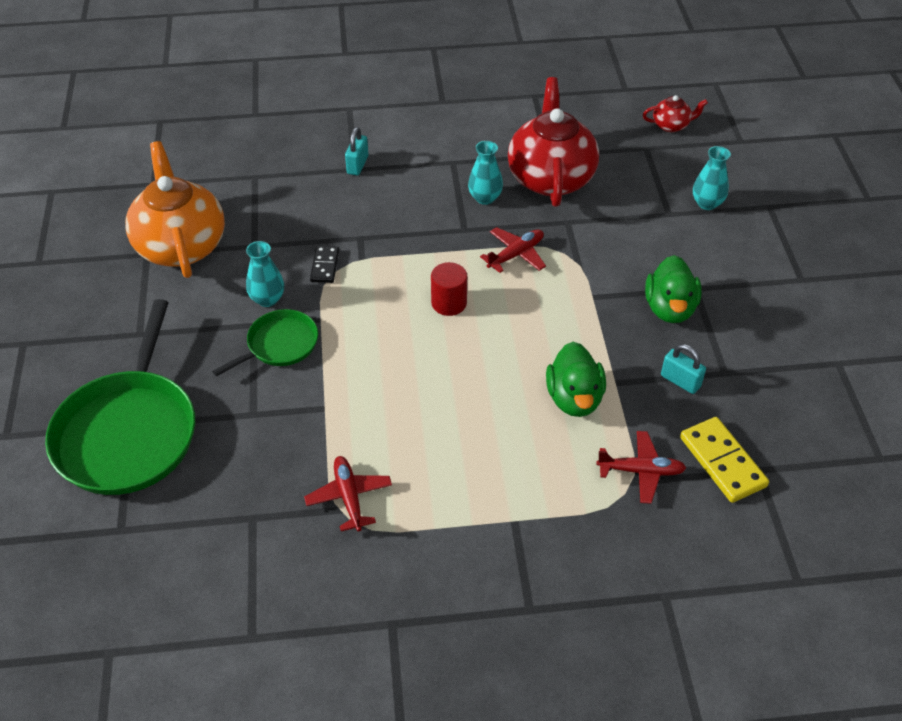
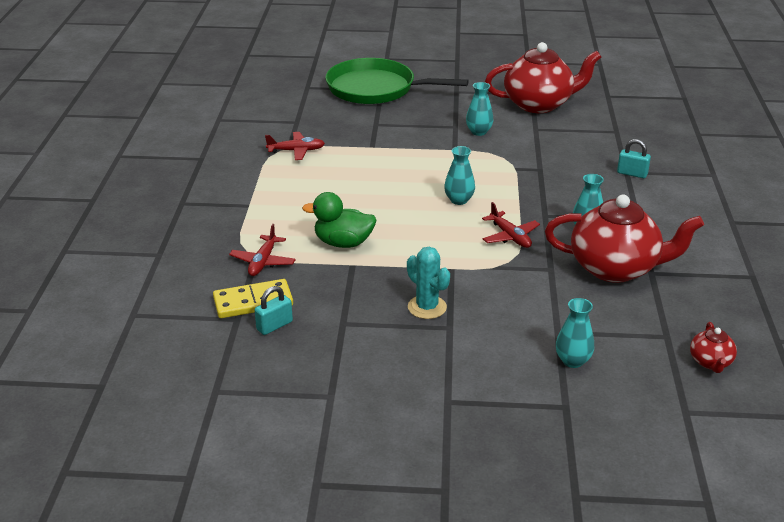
camera: 100 degrees right, 15 degrees down
(181, 245) = (539, 104): orange teapot -> red teapot
(279, 345) = (433, 134): green pan -> none
(324, 266) = (509, 153): black domino -> none
(449, 303) = (459, 200): red cylinder -> turquoise vase
(669, 308) = (427, 307): green duck -> turquoise cactus
(680, 381) = (342, 297): turquoise padlock -> turquoise padlock (274, 325)

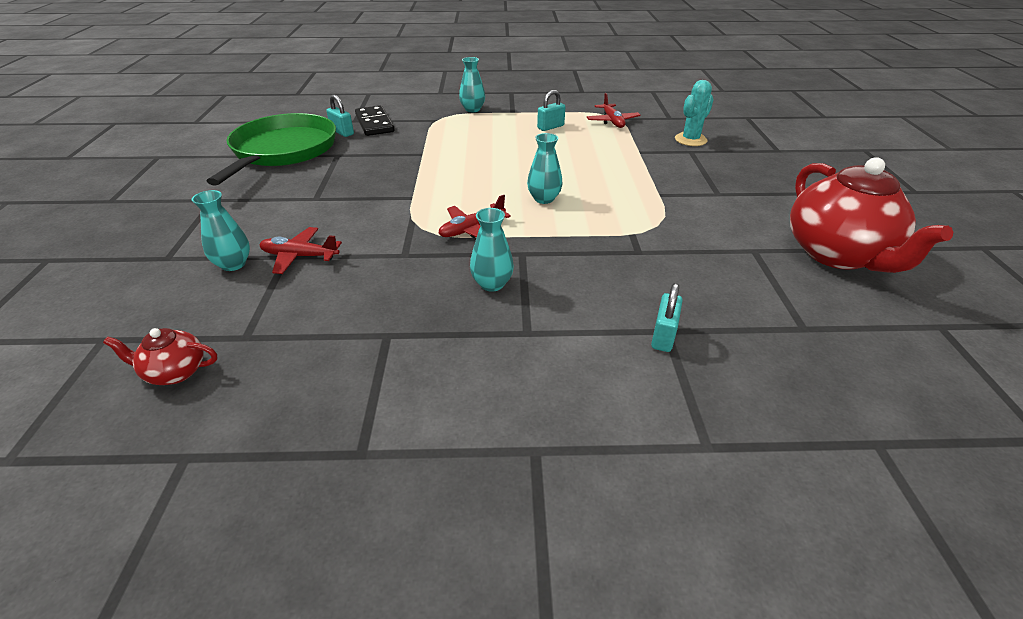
camera: 85 degrees right, 5 degrees up
(253, 302) = (374, 123): yellow domino -> black domino
(263, 262) = (428, 122): red plane -> red plane (300, 256)
(301, 185) = (550, 127): none -> turquoise padlock
(343, 243) = (456, 148): green duck -> none
(376, 89) = (776, 147): green pan -> green pan (283, 151)
(427, 307) = (349, 187): turquoise cactus -> turquoise cactus (690, 140)
(478, 132) = (715, 208): turquoise vase -> turquoise vase (472, 109)
(615, 268) = (401, 303): red teapot -> none

